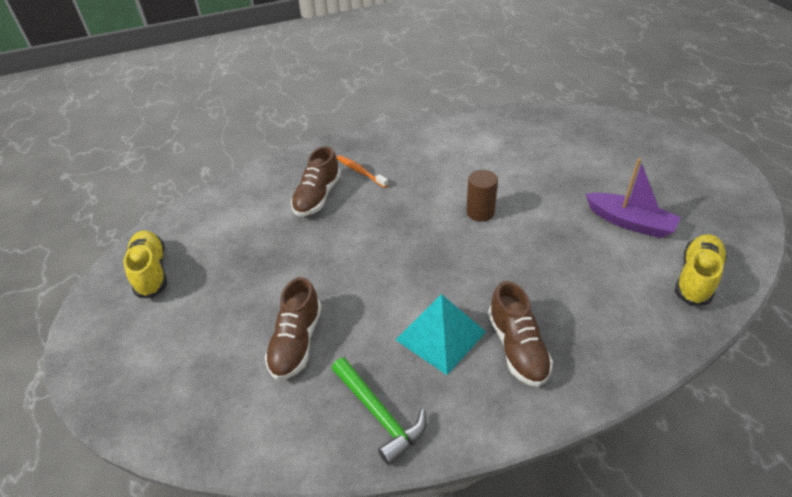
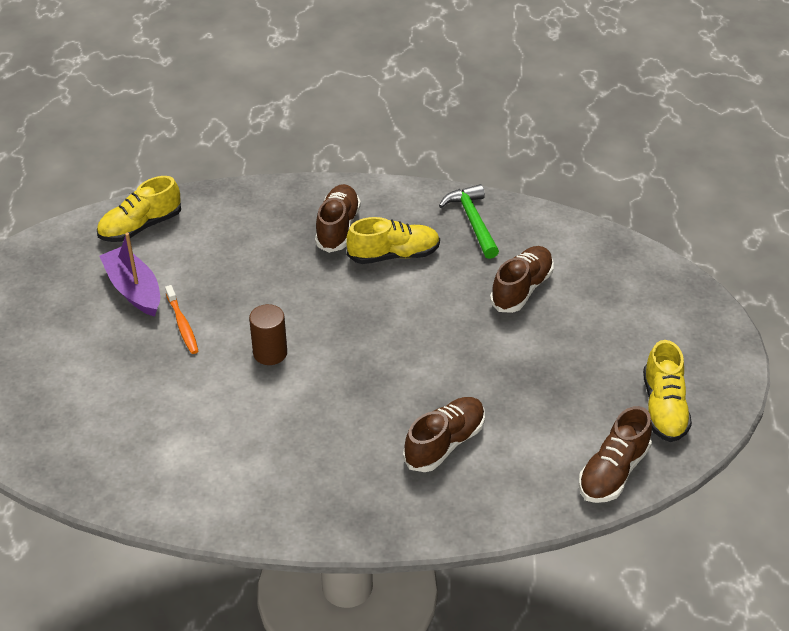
camera: 160 degrees left, 0 degrees up
(192, 216) = (613, 472): none -> brown shoe
(360, 172) = (372, 464): orange toothbrush -> orange toothbrush (182, 324)
(440, 335) = (393, 255): turquoise pyramid -> yellow shoe

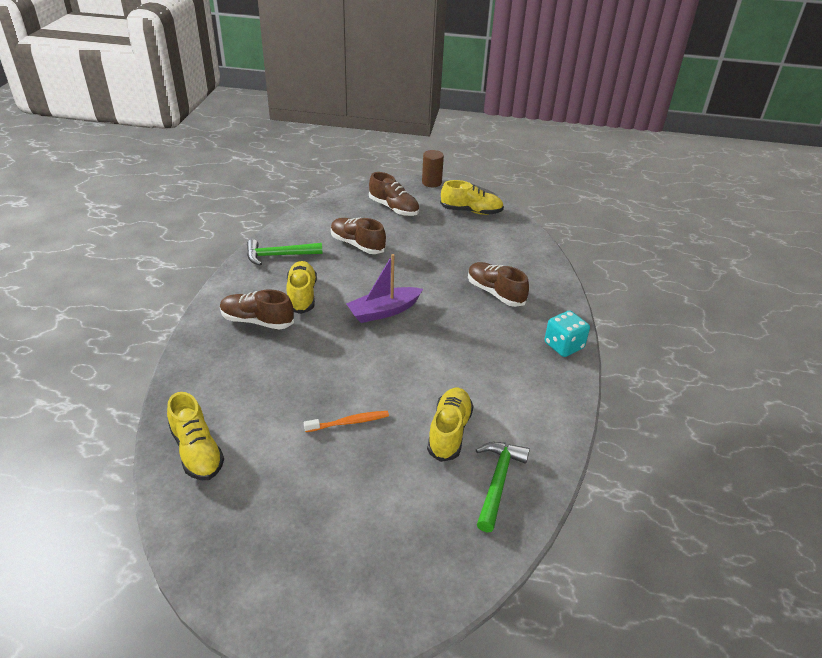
camera: 85 degrees left, 5 degrees down
(100, 452) = (497, 482): none -> green hammer
(134, 289) = (291, 457): purple boat -> purple boat (384, 311)
(172, 407) = (449, 432): none -> yellow shoe
(270, 353) = (395, 369): brown cylinder -> brown cylinder (431, 182)
(339, 521) = (563, 345): none -> turquoise dice
(613, 472) = (519, 235): brown shoe -> brown shoe (394, 208)

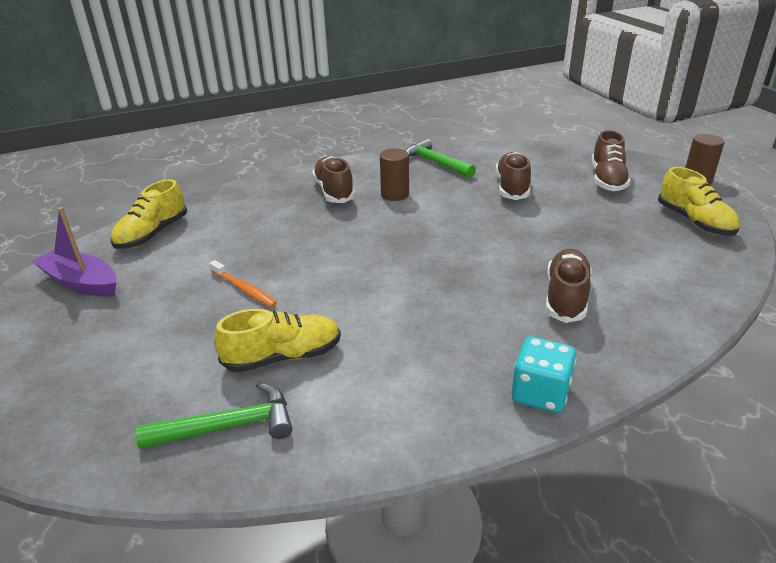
camera: 60 degrees right, 5 degrees down
(302, 295) = (395, 194): yellow shoe -> brown cylinder
(384, 311) = (429, 242): purple boat -> purple boat (81, 282)

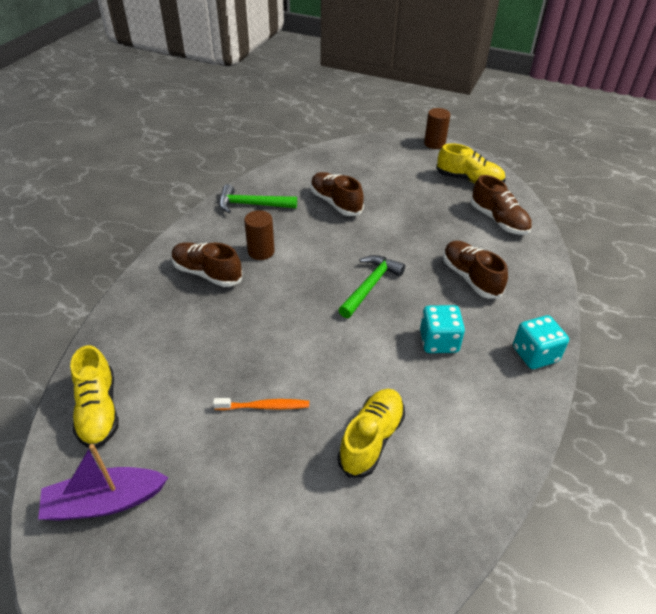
camera: 45 degrees left, 10 degrees up
(228, 426) = (410, 515): green hammer -> green hammer (370, 286)
(451, 327) = (439, 341): none -> turquoise dice
(607, 180) = (386, 167): brown shoe -> brown shoe (498, 220)

